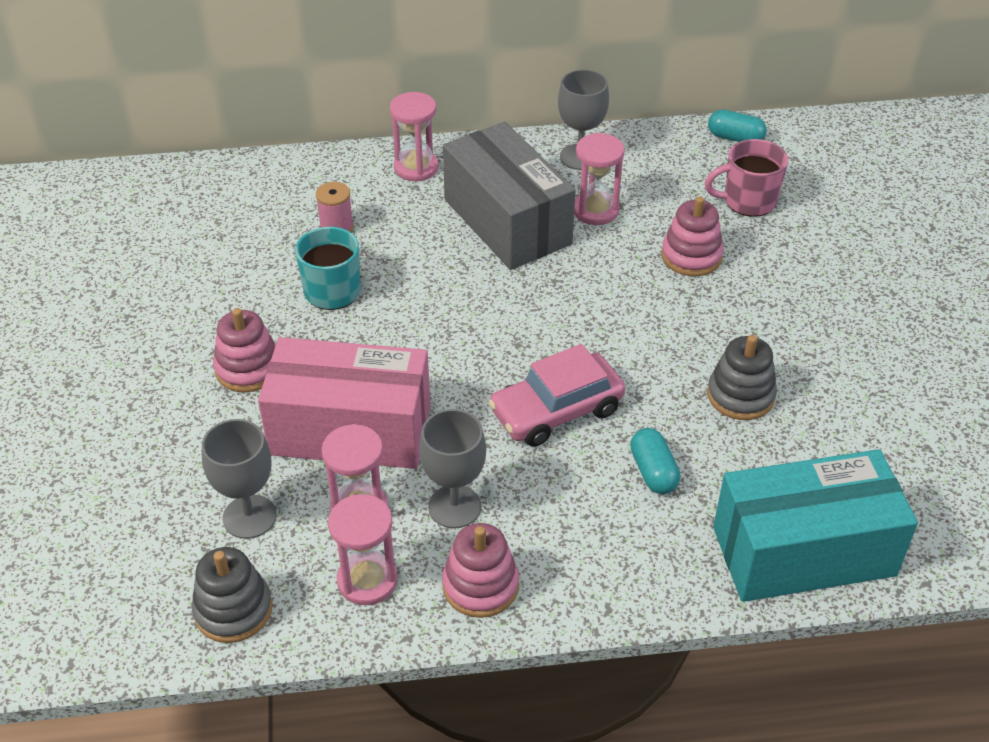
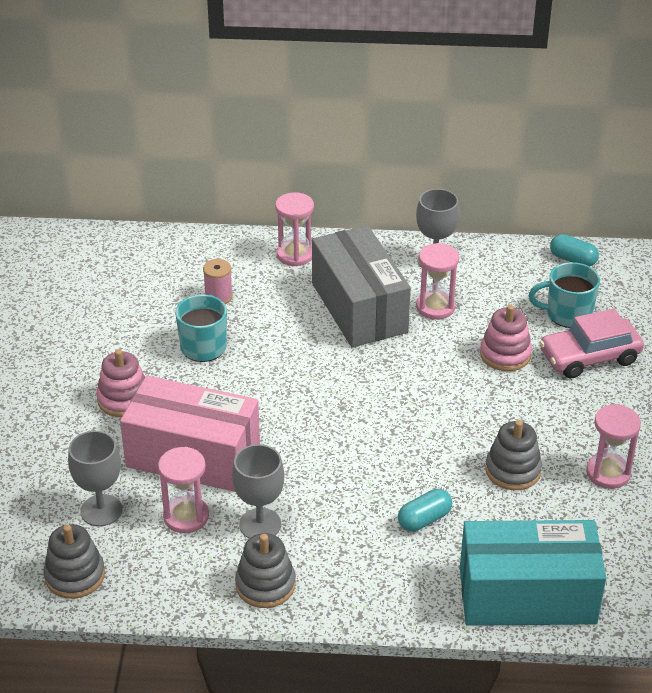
camera: 10 degrees right, 5 degrees down
(367, 580) = (180, 569): pink hourglass -> pink hourglass (608, 473)
(480, 585) = (265, 585): pink stacking toy -> grey stacking toy
(556, 411) = (359, 463): pink car -> pink car (589, 357)
(653, 471) = (424, 519): turquoise capsule -> turquoise capsule turned 60 degrees clockwise
(747, 201) = (567, 314): pink mug -> turquoise mug

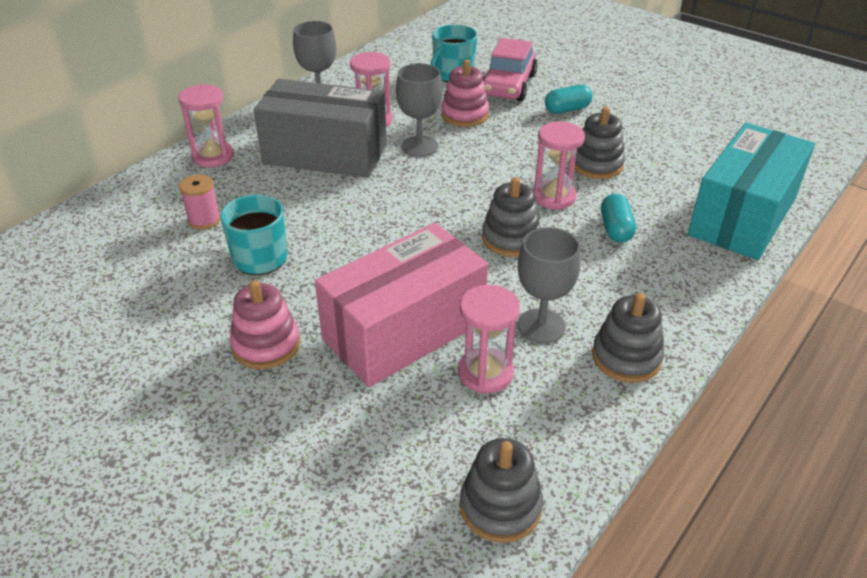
camera: 55 degrees left, 0 degrees up
(101, 510) = (416, 437): grey goblet -> grey goblet (419, 146)
(350, 463) = (510, 238): none -> grey stacking toy
(572, 259) = (398, 49): turquoise capsule -> turquoise capsule (567, 109)
(608, 473) = (637, 128): pink hourglass -> pink hourglass (554, 197)

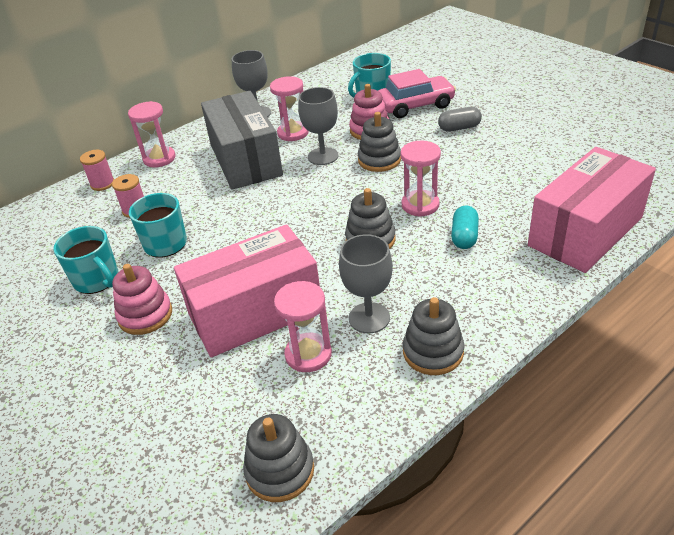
camera: 15 degrees right, 0 degrees up
(148, 190) = (102, 184): none -> pink spool
(185, 307) = (97, 280): none -> turquoise mug
(325, 154) = (245, 160): grey box -> grey box turned 45 degrees clockwise
(508, 85) = (415, 105): pink car -> pink car turned 135 degrees counterclockwise
(567, 109) = (459, 128): turquoise capsule -> grey capsule
(597, 165) = (468, 178): grey stacking toy -> grey stacking toy (379, 160)
(742, 216) = (585, 231): turquoise box -> pink box

